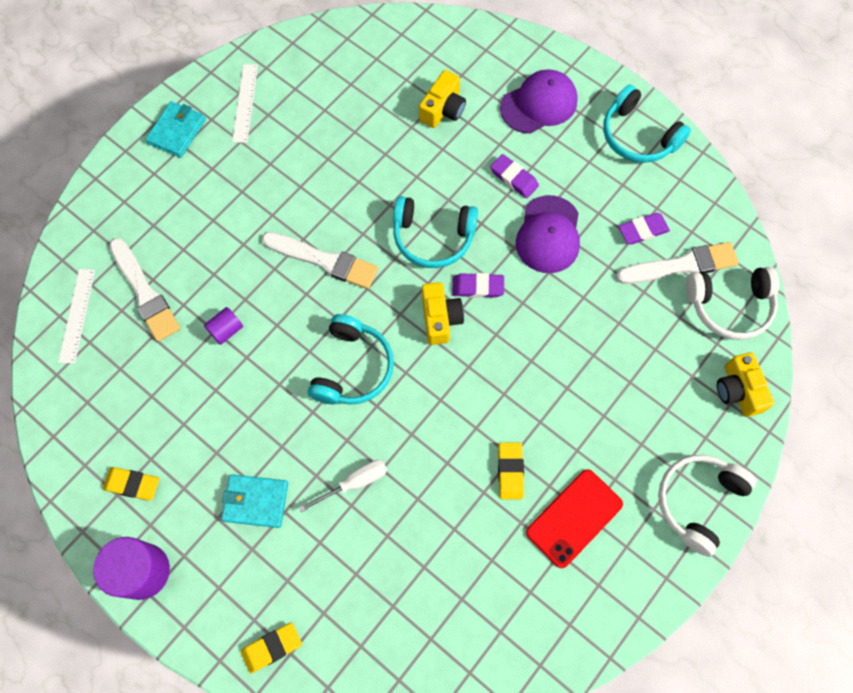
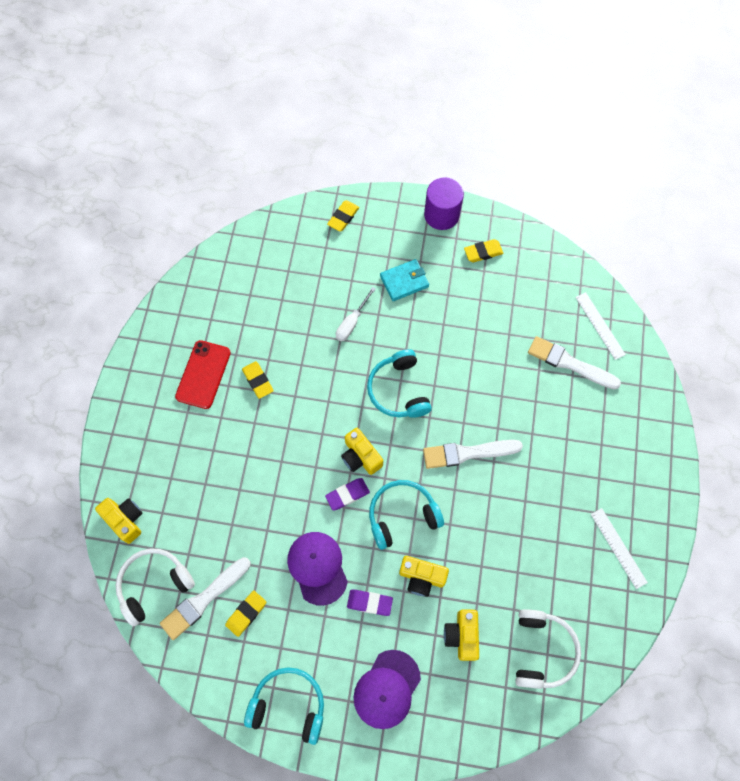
camera: 150 degrees right, 0 degrees up
(177, 131) = (648, 493): turquoise wallet -> none
(226, 330) = (498, 369): purple cylinder -> none
(449, 174) = (421, 577): none -> yellow camera
(643, 230) = (246, 613): purple eraser -> yellow eraser
(698, 501) = (126, 427): white headphones -> white headphones (542, 650)

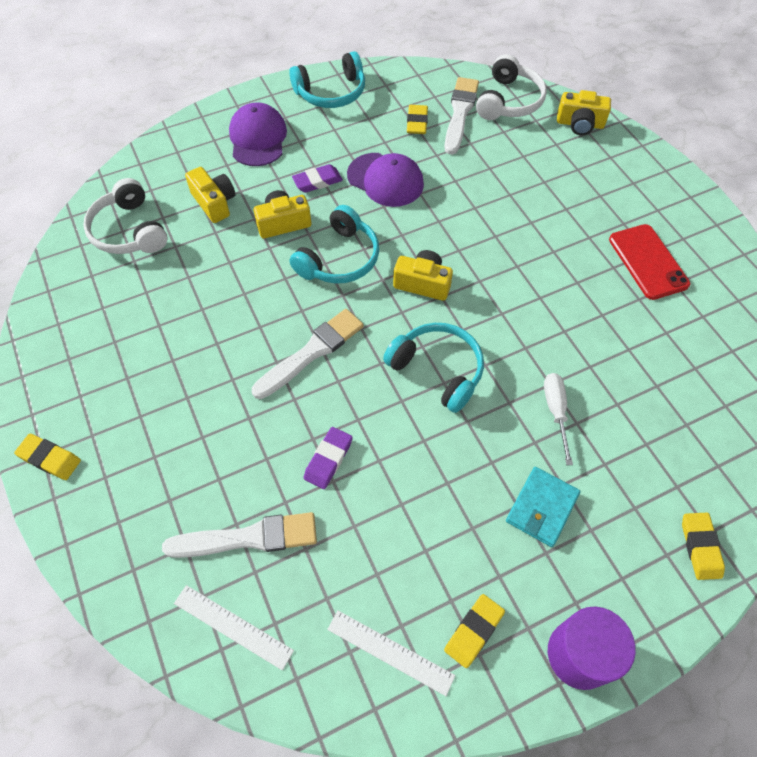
camera: 145 degrees right, 10 degrees down
(258, 381) = (591, 288): yellow eraser -> yellow eraser (50, 458)
(347, 494) = (407, 245): purple eraser -> purple eraser (328, 459)
(618, 548) = (85, 357): white ruler -> white ruler (390, 652)

